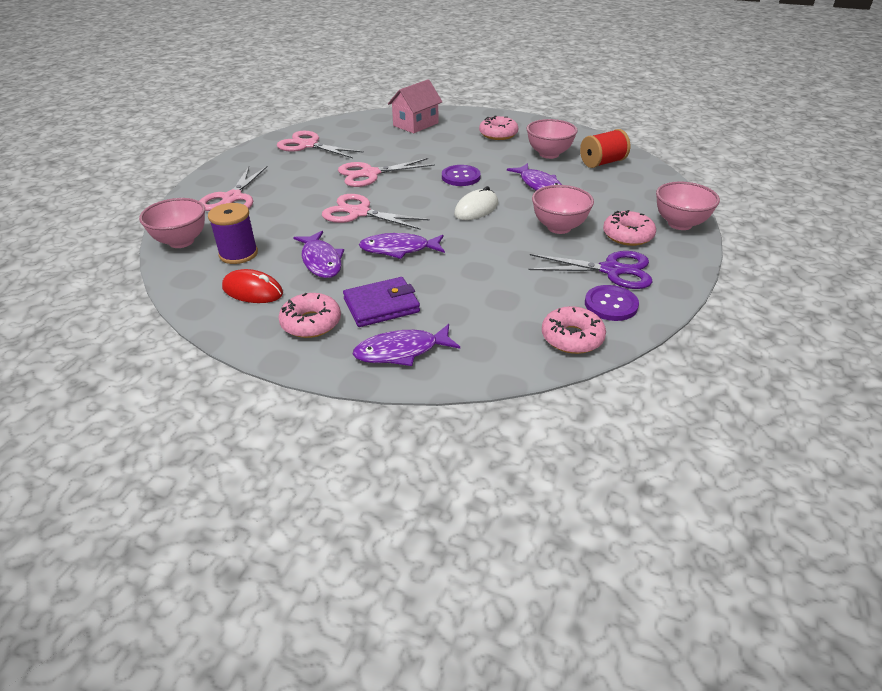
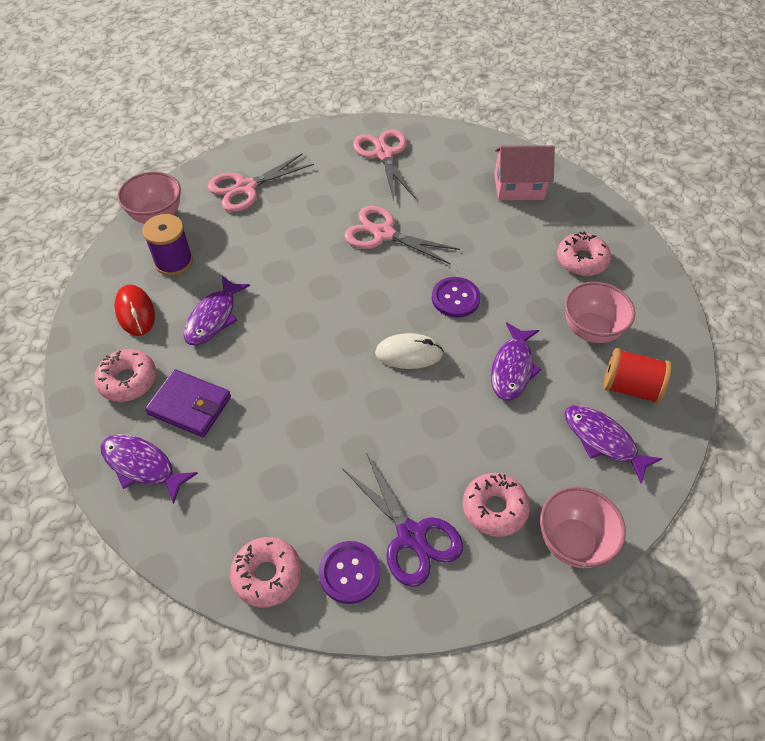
camera: 45 degrees right, 15 degrees up
(359, 213) = (310, 280): pink scissors -> none
(399, 249) = (281, 352): purple fish -> purple fish (603, 440)
(559, 227) = (446, 441): pink bowl -> none

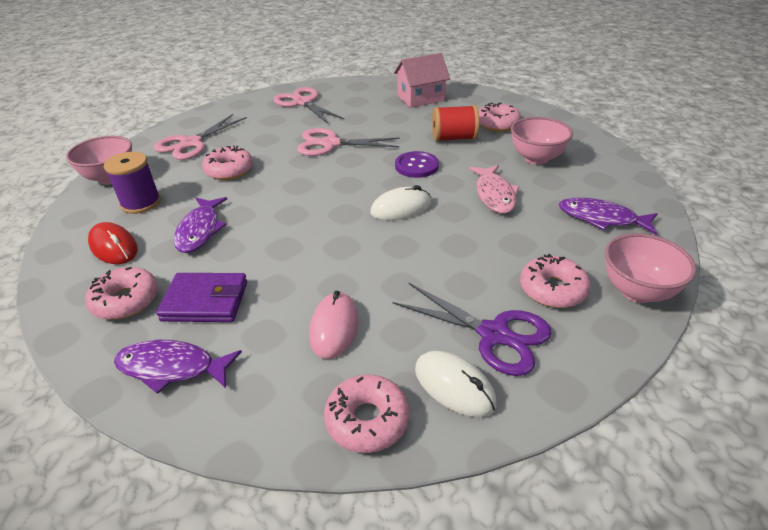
camera: 20 degrees left, 15 degrees down
(268, 242) = (229, 170): none -> pink donut
(282, 475) = (334, 327): none -> pink mouse
(349, 573) = (454, 386): purple button -> white mouse
(512, 368) = (494, 195): purple fish -> pink fish
(630, 387) = (593, 182): red spool -> red spool (454, 138)

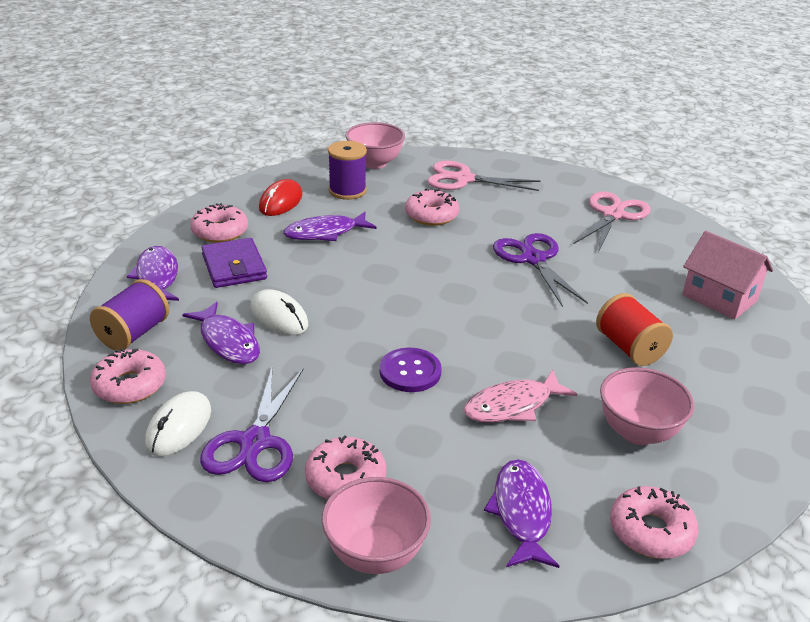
camera: 65 degrees right, 5 degrees down
(272, 404) = (133, 334): none -> purple spool
(330, 144) = (533, 259): pink scissors -> purple scissors
(334, 327) = (228, 341): pink mouse -> purple fish
(401, 208) = (435, 339): white mouse -> white mouse (279, 317)
(416, 166) = (533, 331): purple button -> purple button (410, 372)
(497, 124) = (709, 381): pink donut -> pink donut (651, 531)

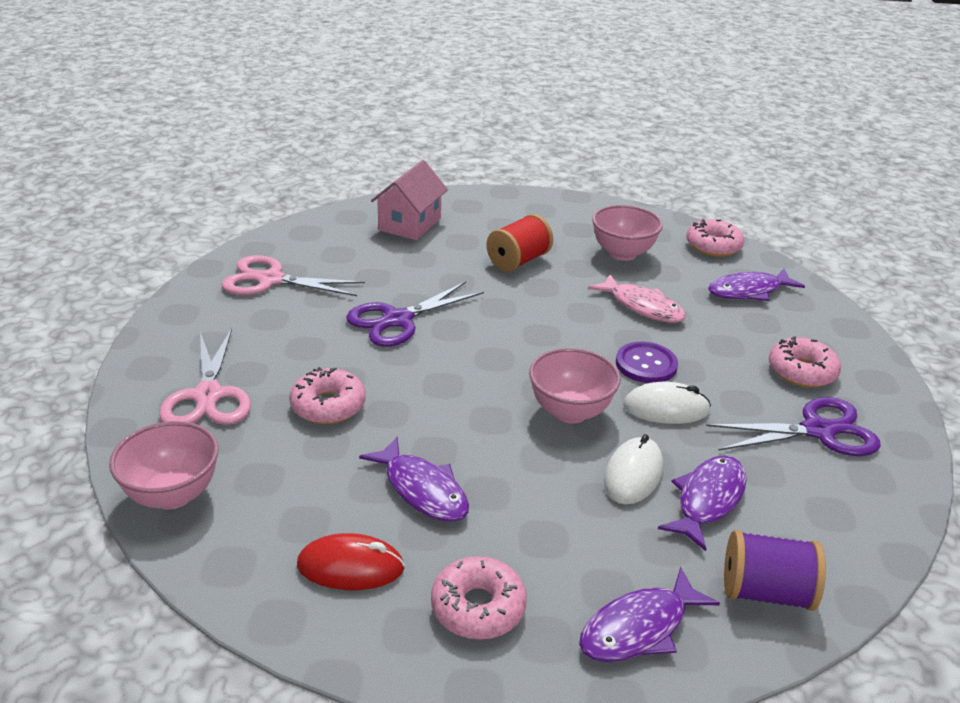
camera: 110 degrees left, 0 degrees up
(130, 385) = (841, 551): pink donut -> none
(179, 427) = (852, 486): white mouse -> white mouse (666, 408)
(234, 267) = (561, 553): purple wallet -> none
(347, 191) = (284, 501): purple spool -> none
(375, 554) = (850, 342): pink bowl -> pink bowl (570, 412)

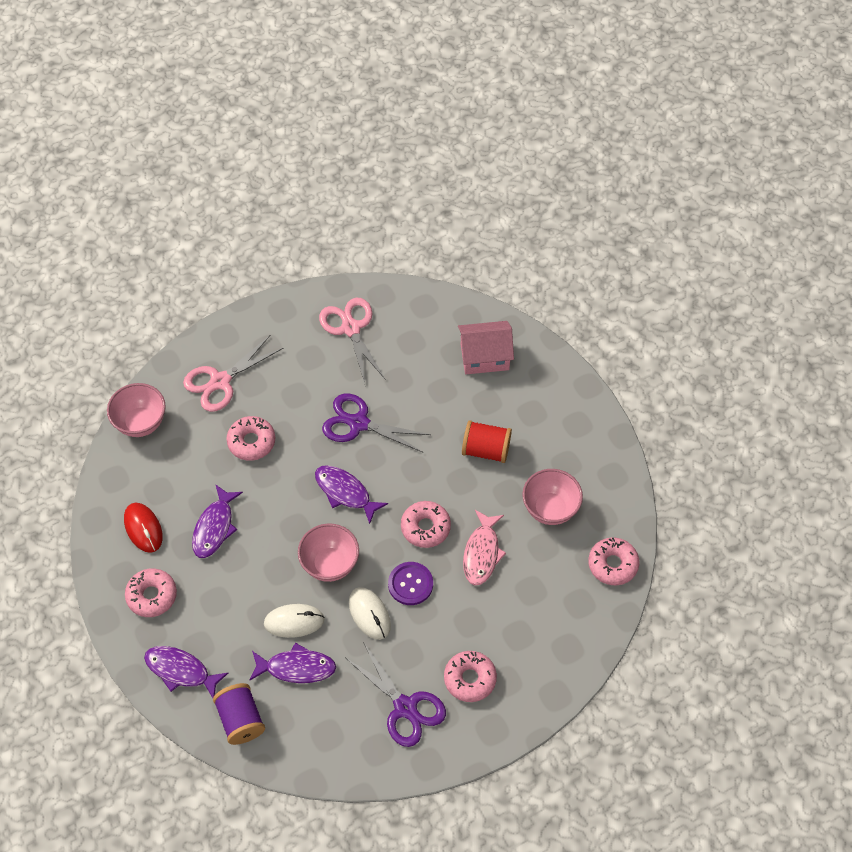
camera: 60 degrees right, 25 degrees up
(579, 328) = (425, 527): none -> pink donut
(749, 291) = (557, 612): purple fish -> purple fish (345, 492)

